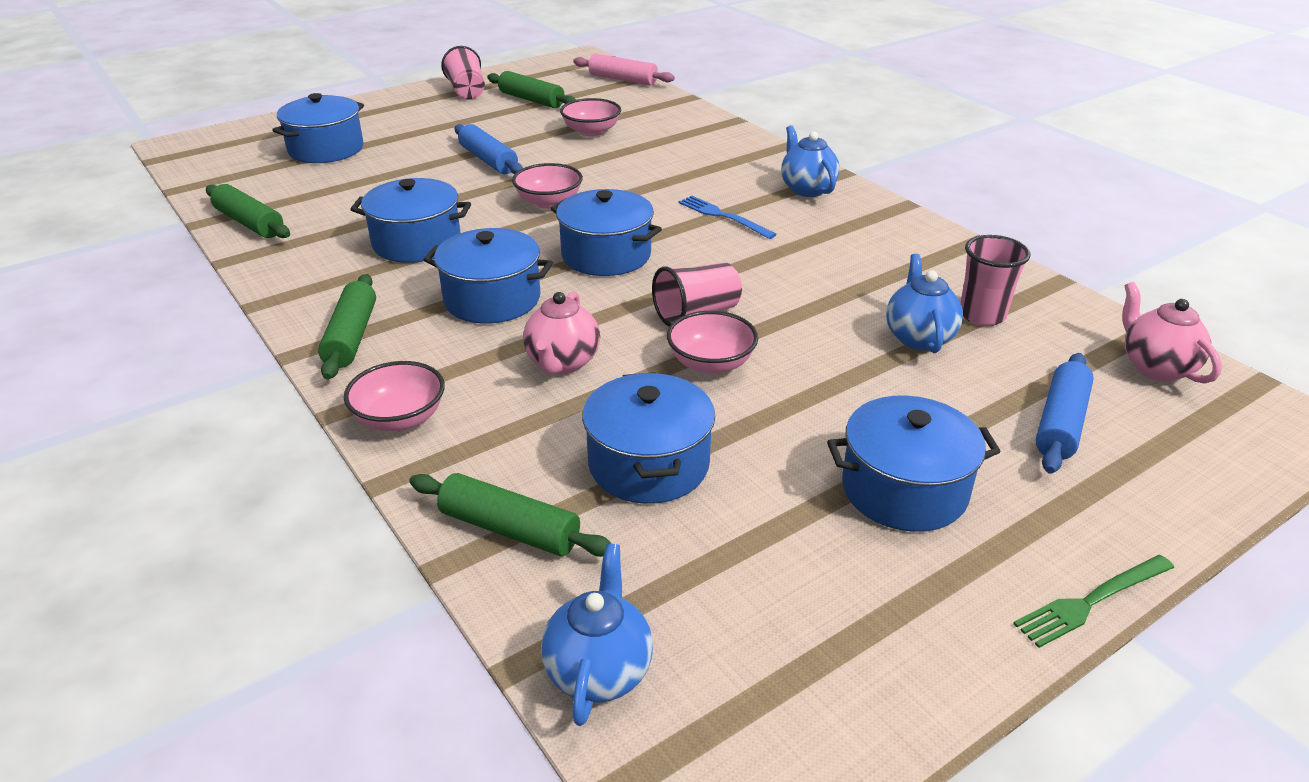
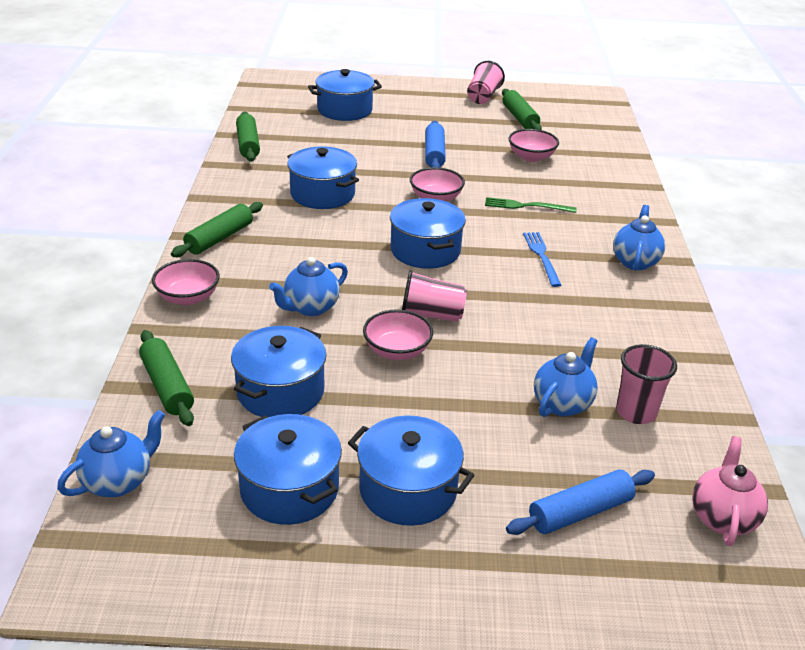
camera: 35 degrees right, 0 degrees up
(492, 299) = (320, 249): blue pot -> blue pot (289, 489)
(562, 363) = (310, 308): pink teapot -> blue teapot
(623, 80) = (608, 124): pink rolling pin -> none
(1091, 601) = (429, 622): green fork -> green fork (526, 206)

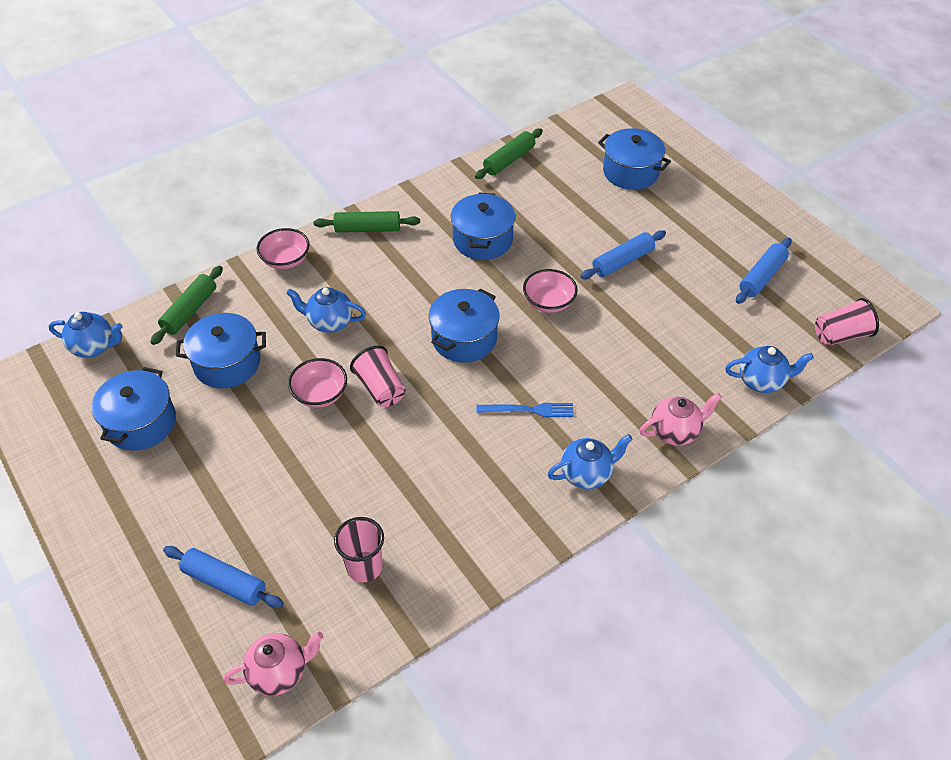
camera: 55 degrees right, 15 degrees up
(408, 490) = (180, 479): blue pot -> none
(483, 97) = (772, 233): pink cup -> pink cup (841, 335)
(520, 118) = (762, 277): green rolling pin -> blue rolling pin
(526, 206) = (601, 361): green fork -> none
(531, 157) = (694, 321): pink bowl -> none
(542, 256) = (529, 410): blue fork -> blue fork turned 45 degrees clockwise
(562, 403) = (338, 517): blue teapot -> blue teapot (761, 381)
(630, 210) = (675, 432): none -> pink teapot

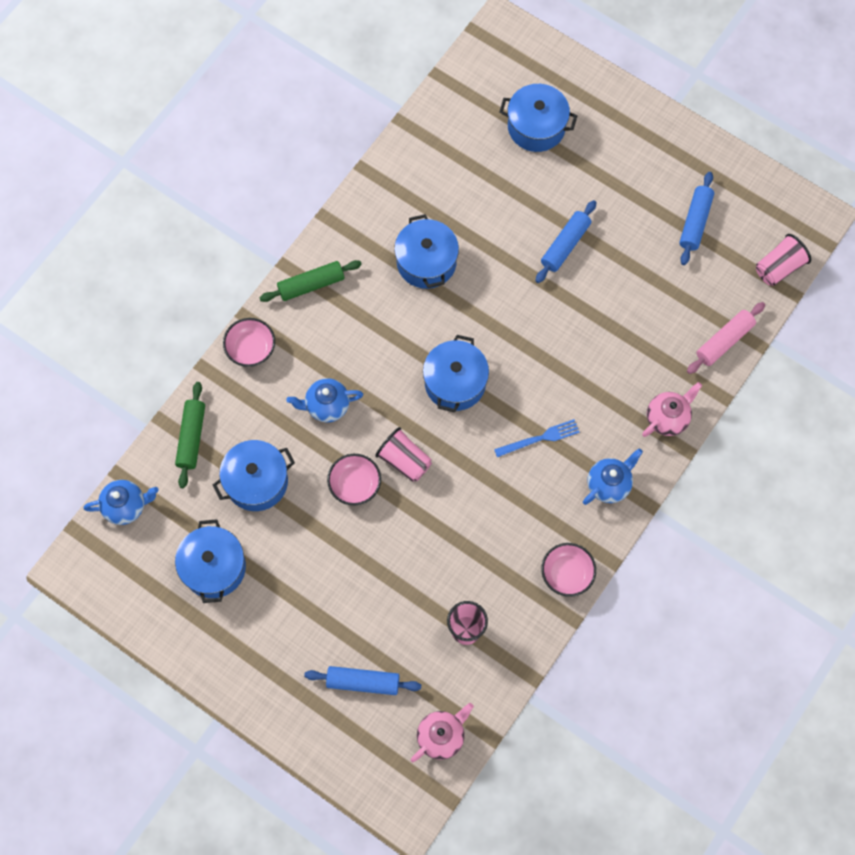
camera: 20 degrees left, 20 degrees up
(509, 160) = (411, 149): green rolling pin -> none
(549, 302) = (515, 316): pink bowl -> pink bowl (567, 574)
(761, 381) = (724, 341): blue teapot -> pink rolling pin

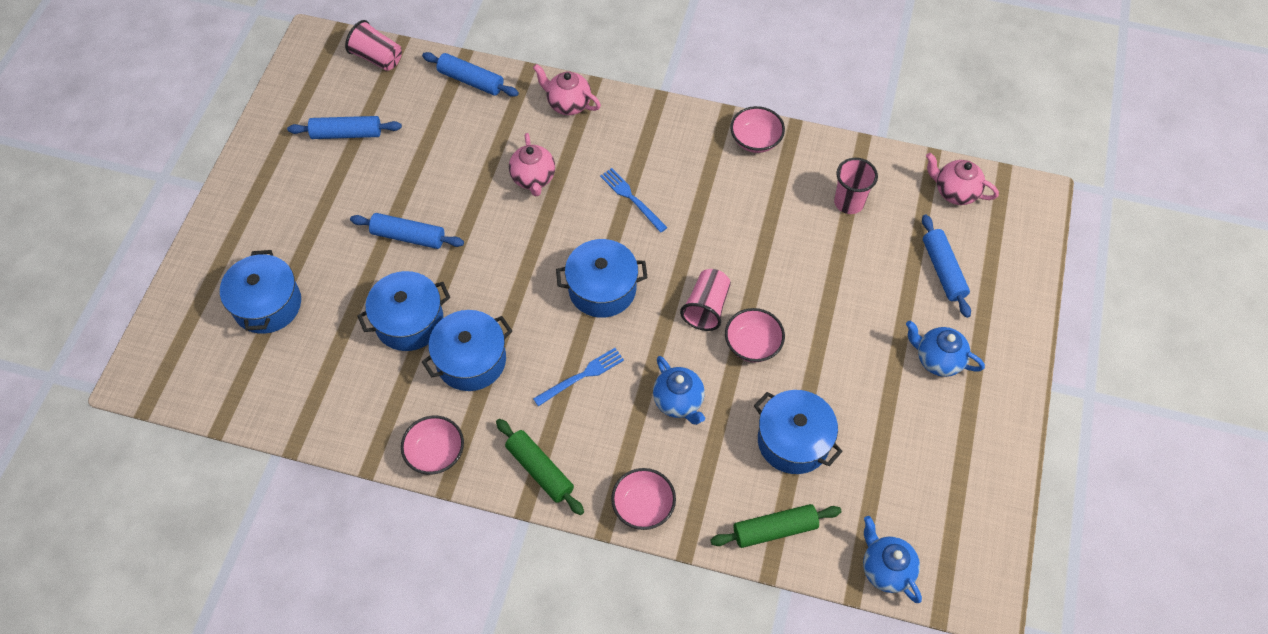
camera: 110 degrees left, 10 degrees down
(214, 567) = (905, 448): blue pot -> blue pot (409, 321)
(356, 216) = (435, 453): none -> pink bowl
(379, 340) = (581, 376): none -> blue fork
(591, 362) = (533, 179): none -> pink teapot
(609, 484) = (654, 131): blue teapot -> blue teapot (937, 359)
(724, 341) = (471, 80): pink rolling pin -> blue rolling pin

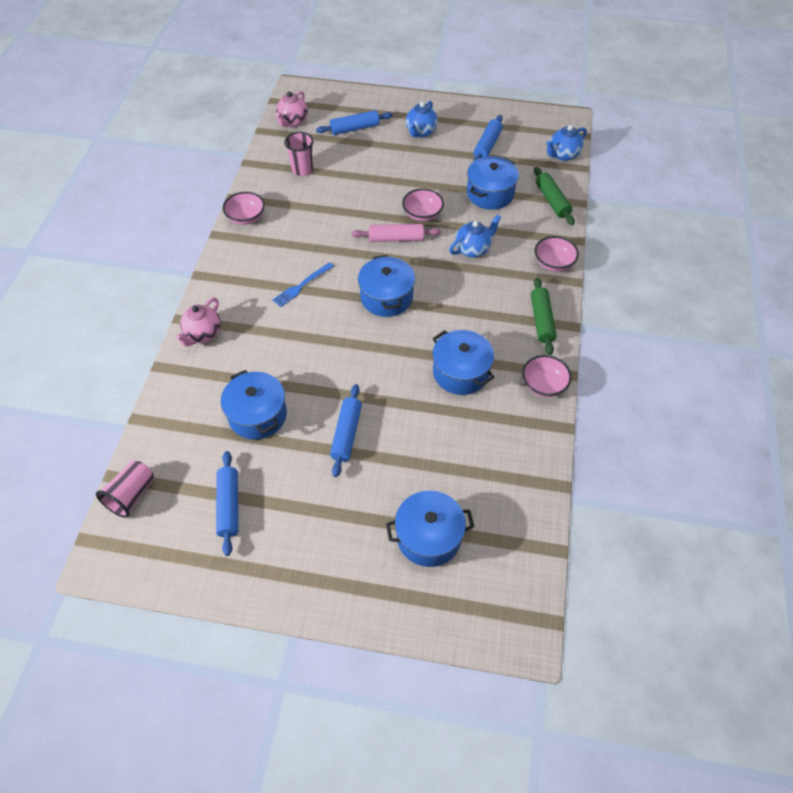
camera: 95 degrees left, 5 degrees down
(409, 321) = (431, 420): blue pot -> blue pot (257, 415)
(471, 80) = (169, 409): blue rolling pin -> blue rolling pin (487, 146)
(533, 179) = (283, 350): pink teapot -> none
(540, 470) = (542, 320): green rolling pin -> green rolling pin turned 45 degrees counterclockwise
(581, 376) = (462, 303): blue fork -> none
(706, 307) = (396, 238): pink cup -> pink rolling pin

